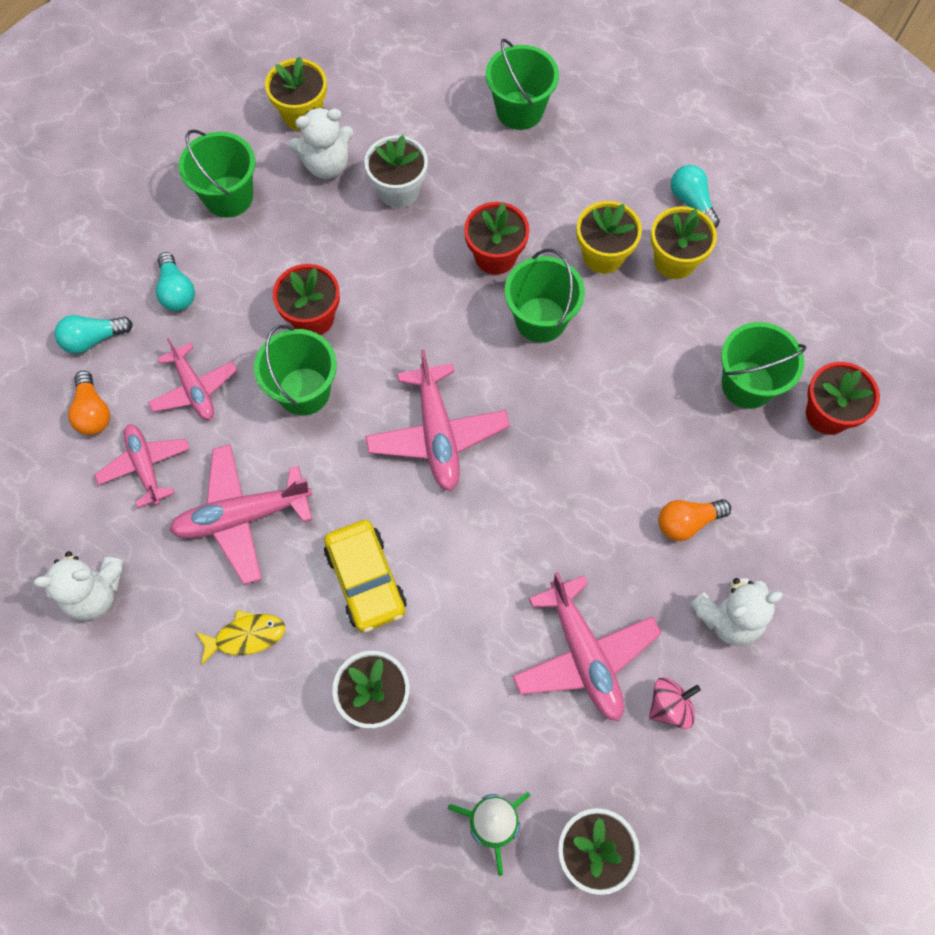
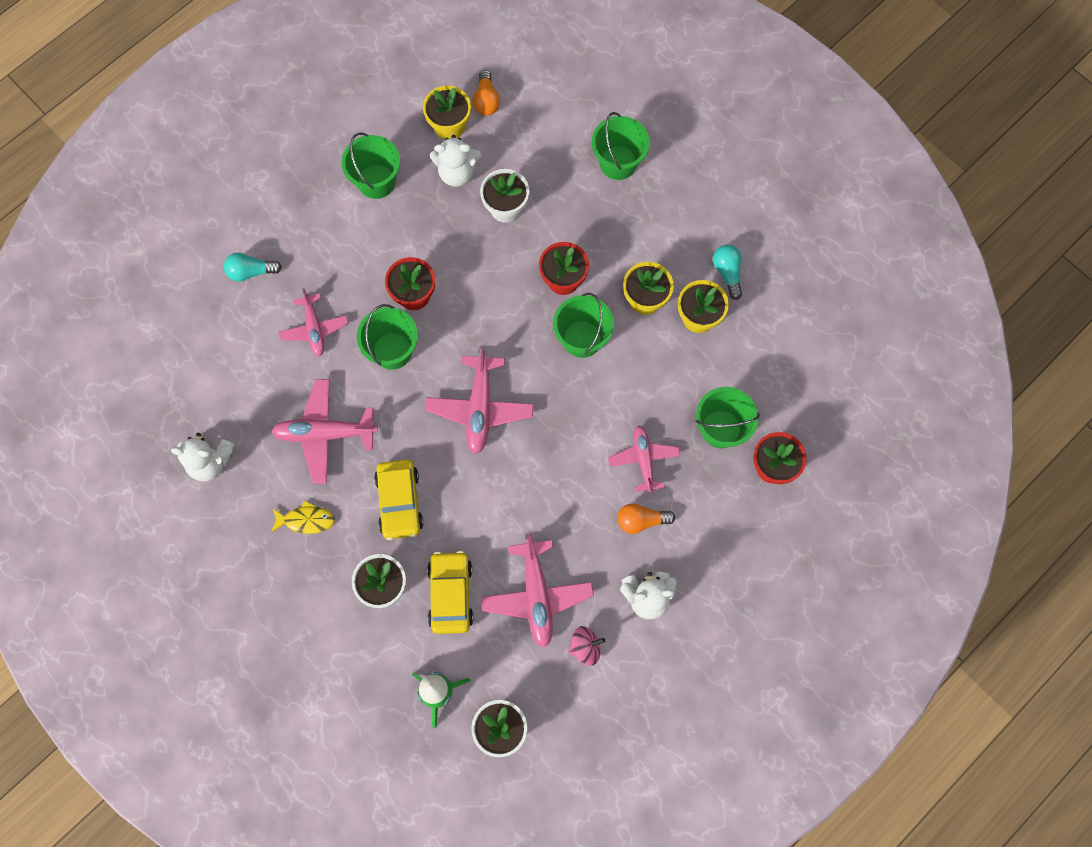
camera: 15 degrees right, 5 degrees up
(93, 412) = (238, 328): orange light bulb -> orange light bulb (486, 100)
(146, 467) = (266, 379): pink plane -> pink plane (643, 460)
(177, 291) = (320, 249): turquoise light bulb -> none
(469, 684) = (450, 594): none -> yellow car

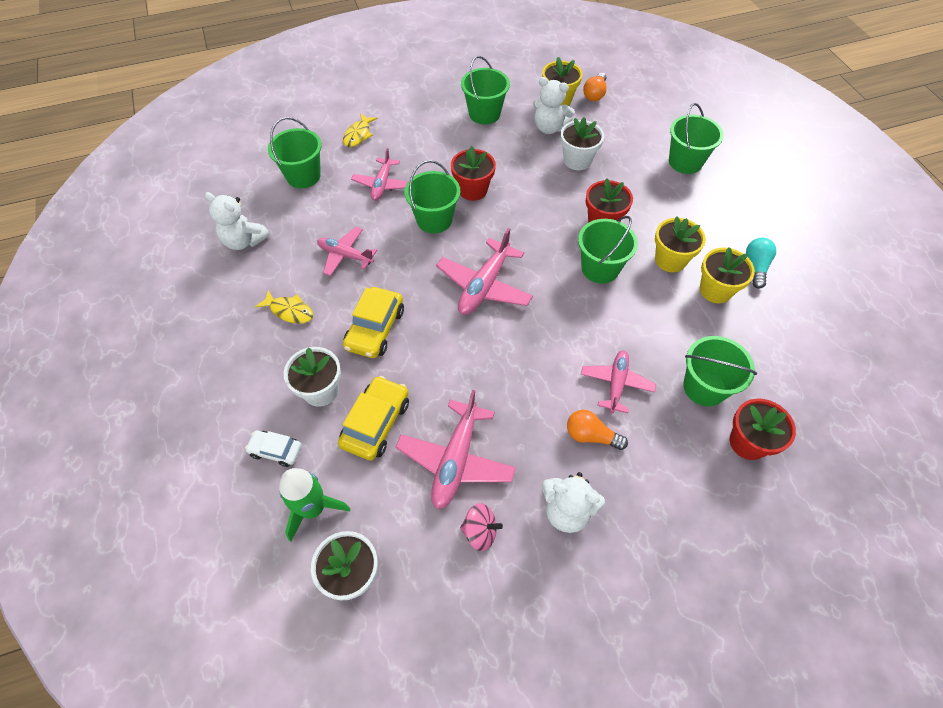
camera: 25 degrees right, 15 degrees down
(222, 354) = (303, 176): none -> green bucket
(251, 272) = (358, 135): turquoise light bulb -> yellow fish
(325, 433) = (345, 255): pink plane -> pink plane, size x0.66
(377, 659) = (276, 450): none -> white car

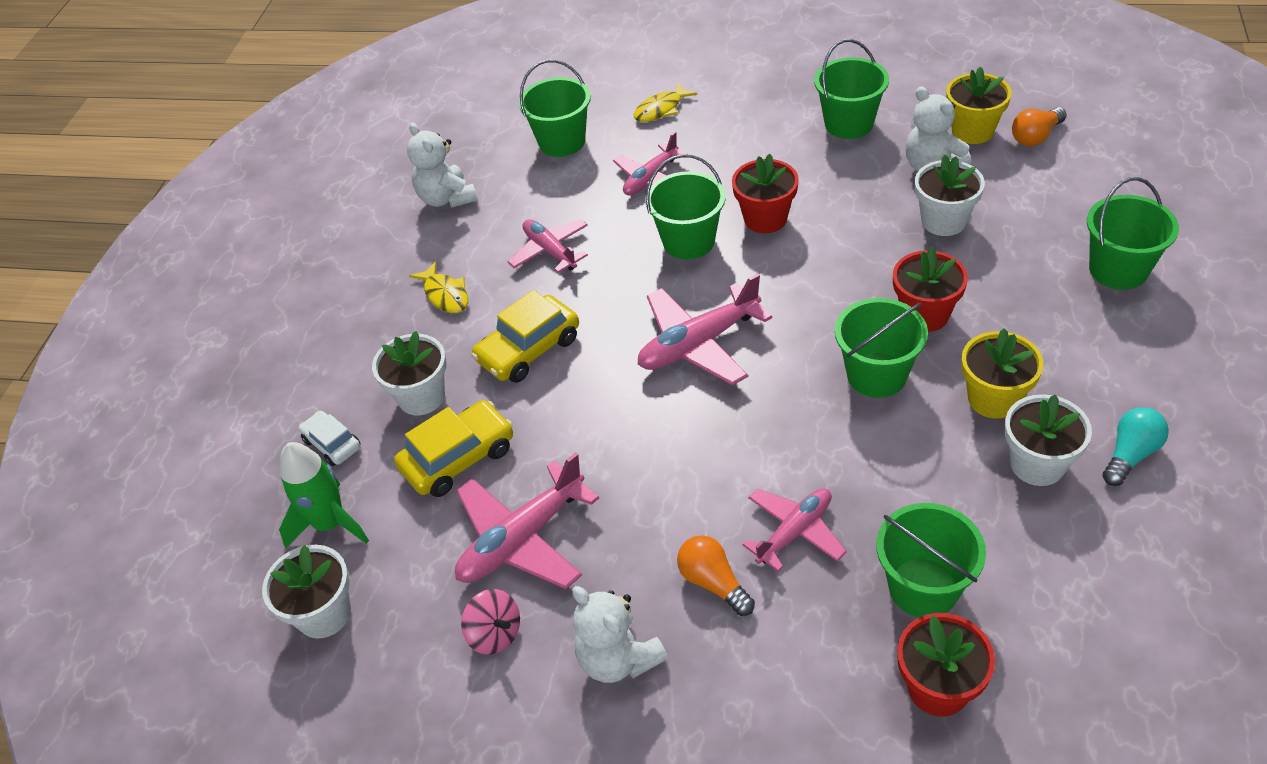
camera: 35 degrees right, 10 degrees down
(715, 290) = (1037, 464): yellow flower pot -> white flower pot

